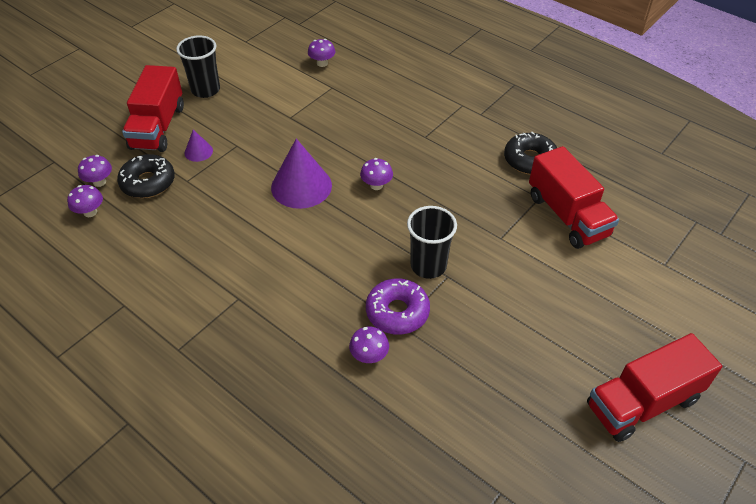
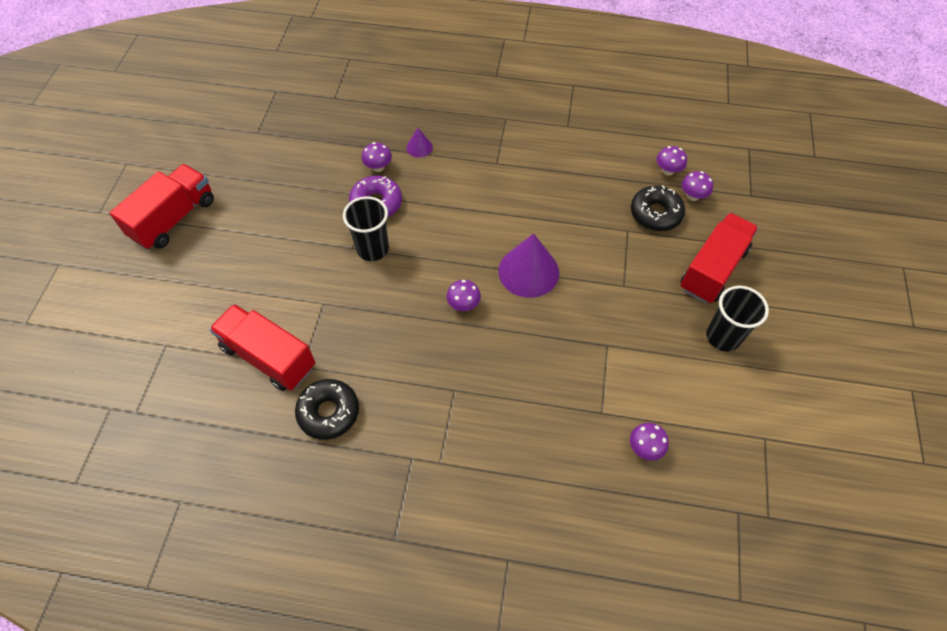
camera: 150 degrees right, 10 degrees up
(158, 127) = (713, 269): red truck -> red truck turned 60 degrees clockwise
(198, 151) = (649, 262): purple cone -> purple cone (419, 147)

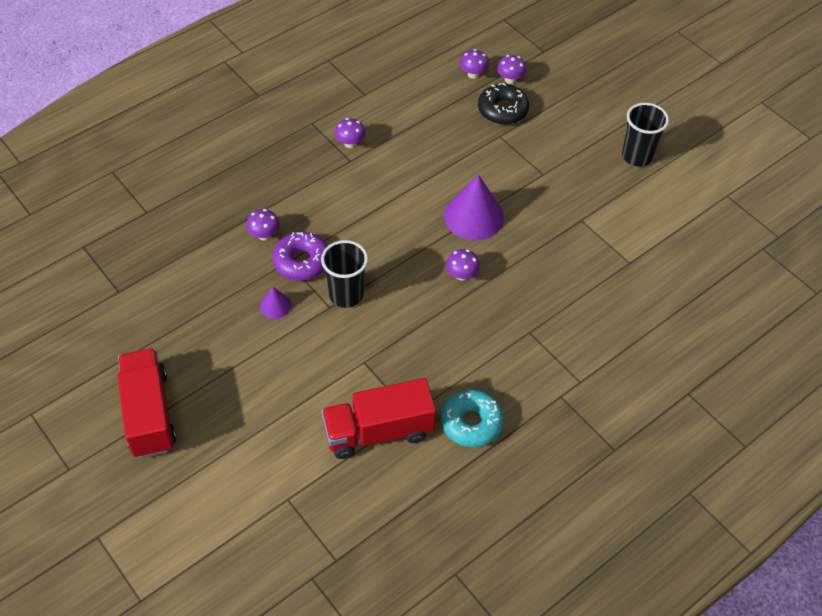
camera: 50 degrees left, 5 degrees down
(329, 412) = (471, 423): black donut -> turquoise donut
(419, 147) = (275, 195): purple cone -> purple cone (275, 306)
(645, 448) = (677, 260): purple mushroom -> purple mushroom (350, 143)
(713, 269) = (580, 118): red truck -> none

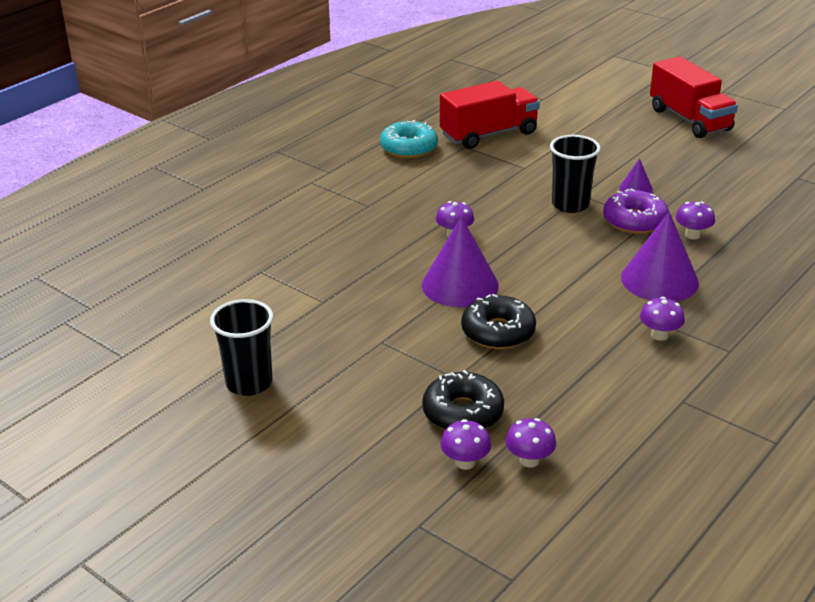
camera: 170 degrees right, 20 degrees down
(320, 192) = (659, 280): none -> purple cone
(460, 167) = (498, 332): none -> black donut

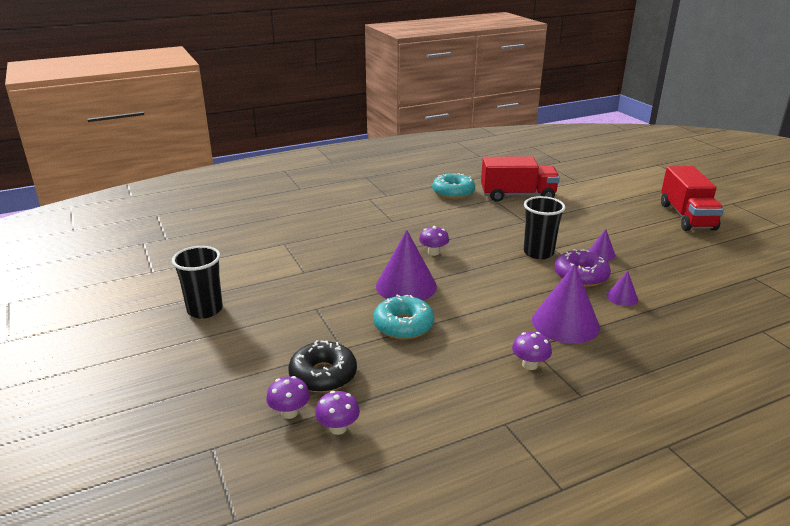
camera: 25 degrees right, 5 degrees down
(498, 332) = (403, 325): black donut -> turquoise donut
(692, 235) = (622, 297): purple mushroom -> purple cone

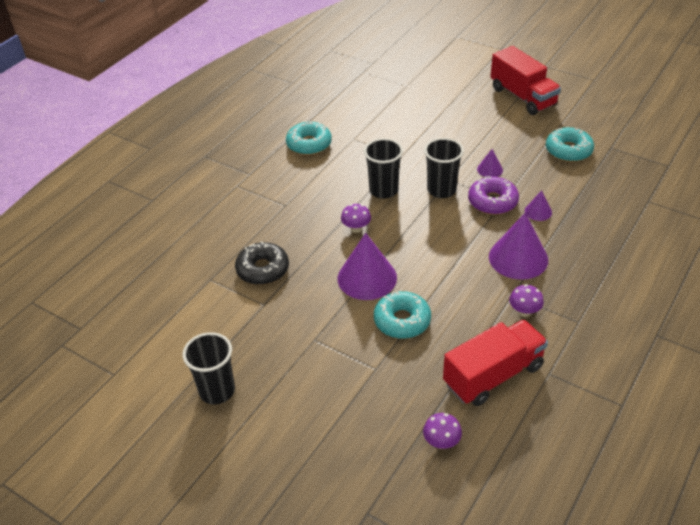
camera: 30 degrees left, 15 degrees up
(289, 412) = (393, 449): purple mushroom -> none
(323, 375) = (385, 402): black donut -> black donut (263, 269)
(484, 237) = (383, 190): none -> black cup
(517, 195) = (370, 125): red truck -> red truck (493, 375)
(700, 265) = (568, 151): none -> turquoise donut

